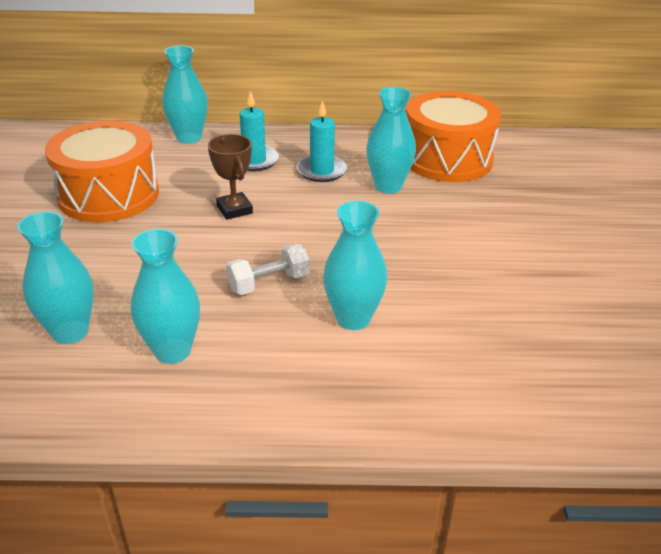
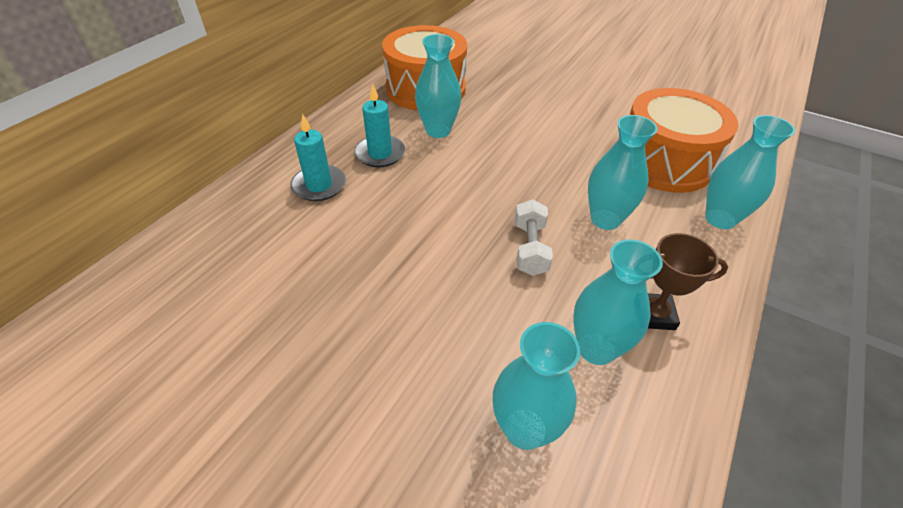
camera: 60 degrees left, 10 degrees up
(109, 195) = (274, 317): orange drum -> orange drum (664, 162)
(189, 138) = (220, 213): turquoise vase -> turquoise vase (720, 219)
(234, 209) = (395, 229): brown trophy -> brown trophy (654, 314)

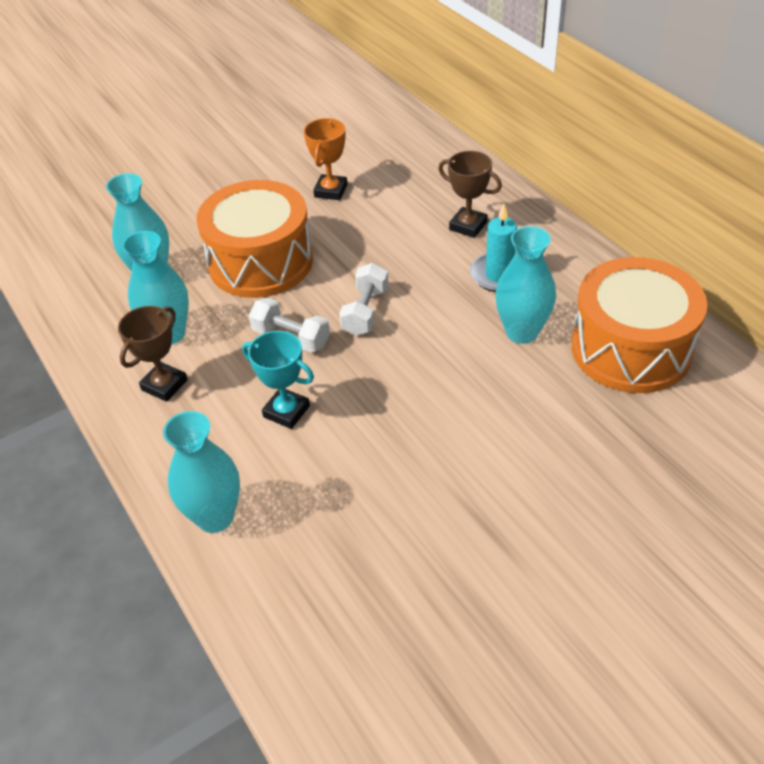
camera: 120 degrees right, 0 degrees up
(286, 309) = (331, 191): none -> orange trophy
(319, 185) = (468, 226): turquoise candle -> brown trophy
(467, 213) = (365, 311): none -> white dumbbell
(605, 219) = (286, 411): turquoise vase -> turquoise trophy
(664, 162) = (337, 529): orange drum -> orange drum (260, 262)

